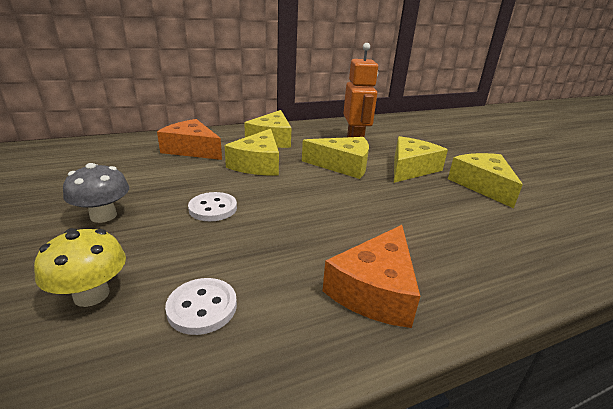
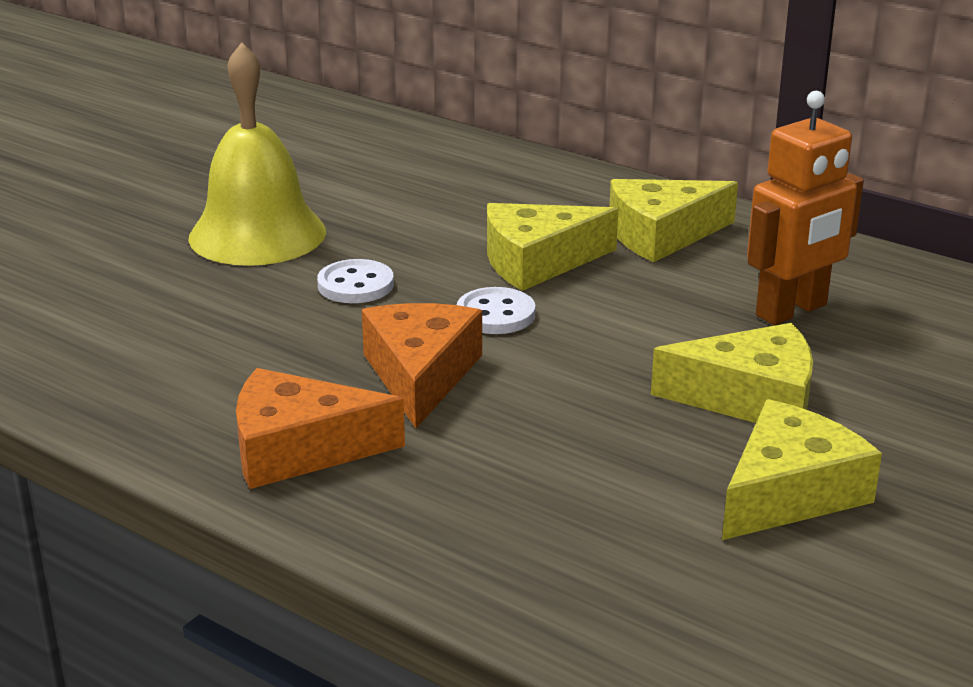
camera: 60 degrees right, 0 degrees up
(91, 295) = (129, 297): yellow mushroom -> none
(103, 216) = (257, 234): grey mushroom -> yellow bell
(192, 149) = (509, 197): orange cheese -> orange cheese (421, 375)
(202, 307) = (164, 357): white button -> white button (495, 314)
(342, 165) = (650, 330): yellow cheese -> none

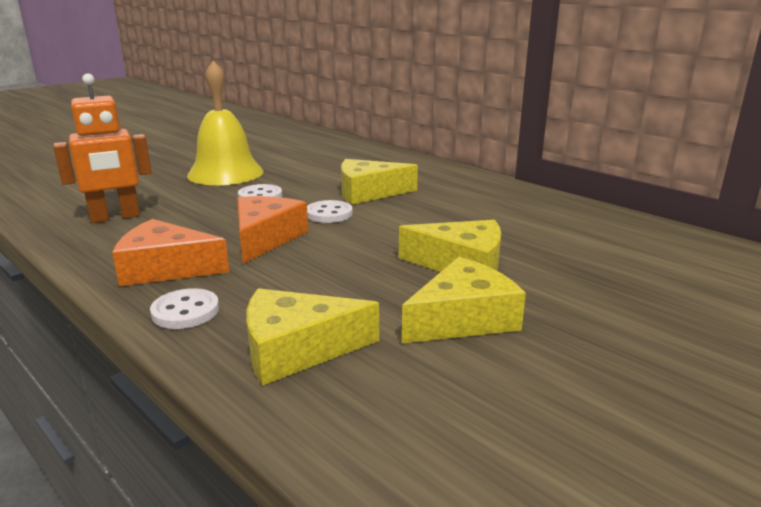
camera: 10 degrees right, 5 degrees down
(385, 522) = (185, 311): none -> white button
(661, 235) = (447, 185): yellow cheese -> yellow cheese (297, 349)
(792, 311) = (508, 223): orange robot -> orange robot (115, 217)

